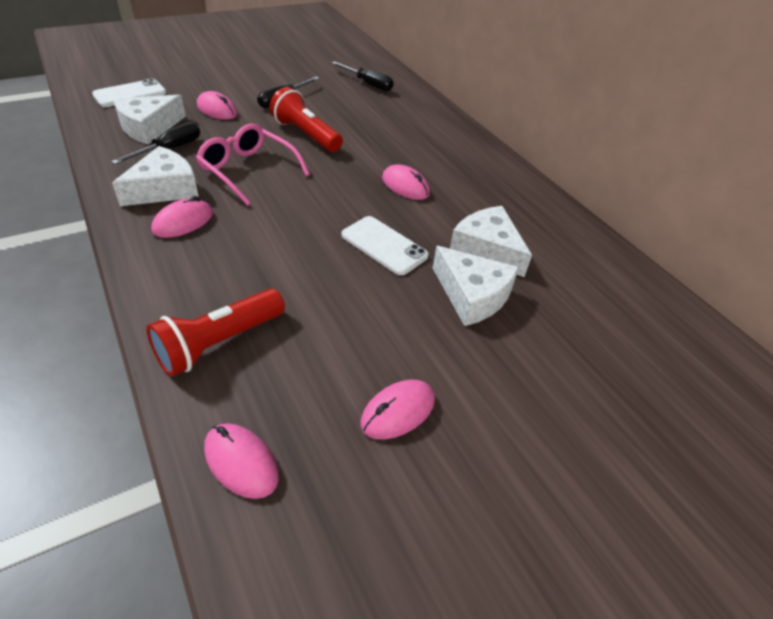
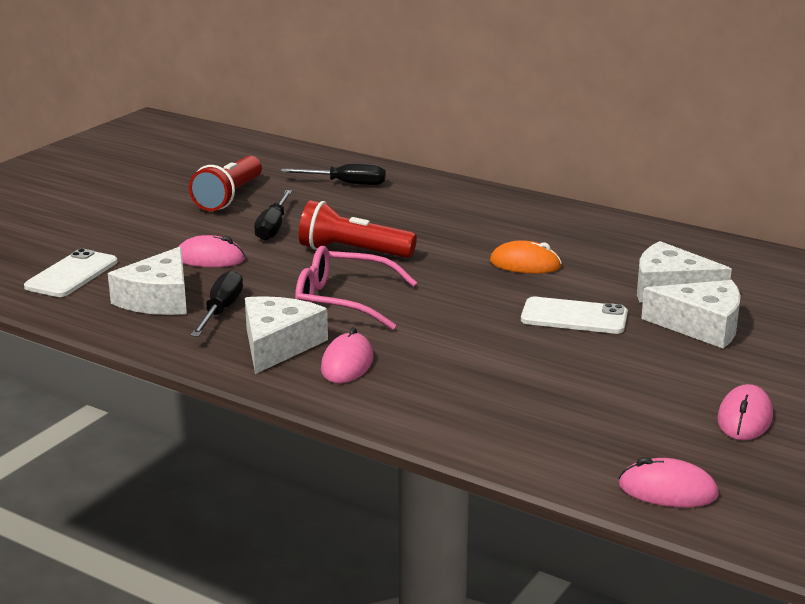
camera: 25 degrees left, 20 degrees down
(219, 343) = (532, 433): red flashlight -> red flashlight (229, 197)
(405, 186) = (525, 264): pink mouse -> orange mouse

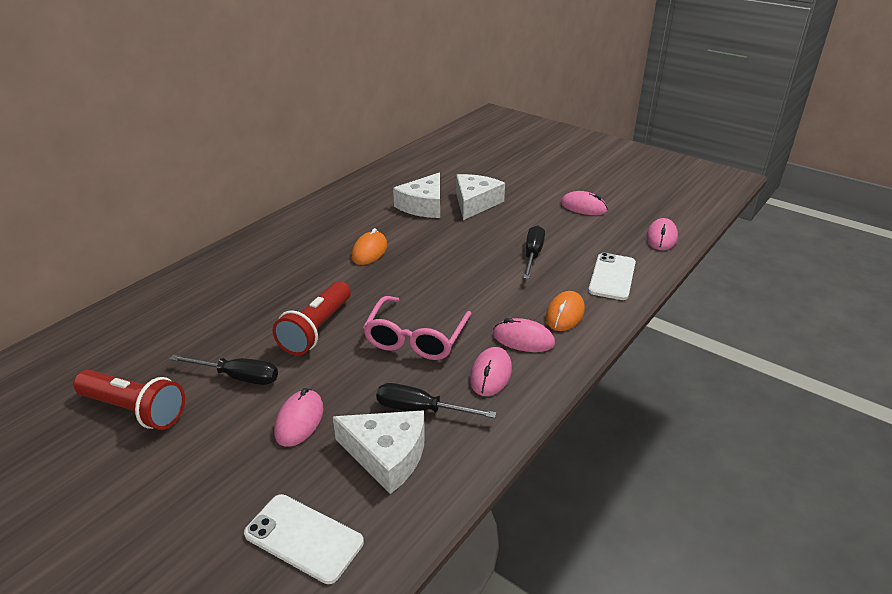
camera: 85 degrees left, 10 degrees up
(278, 345) = (491, 374): white cheese -> pink mouse
(346, 183) = (149, 328): black screwdriver -> black screwdriver (532, 255)
(407, 392) = (565, 314): none -> orange mouse
(574, 317) = (457, 242): white phone -> white phone (612, 277)

